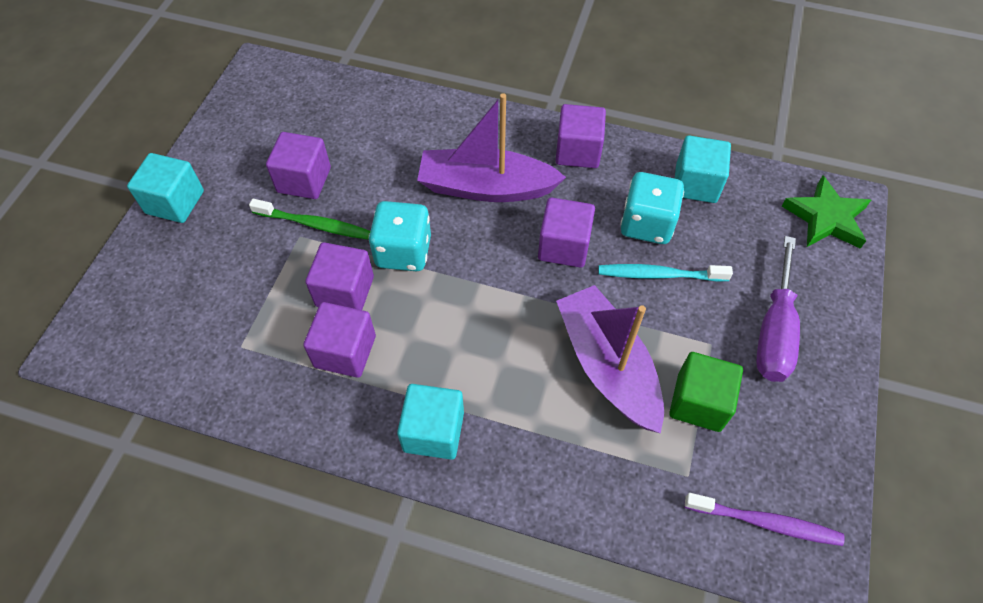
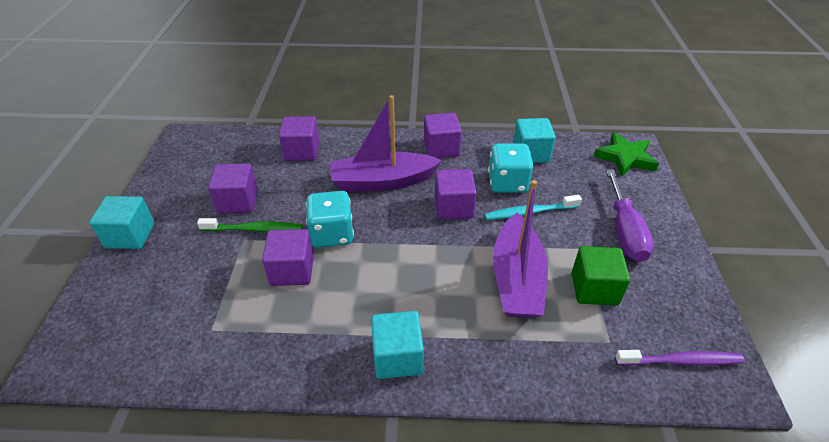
camera: 15 degrees left, 15 degrees down
(345, 351) = (304, 314): purple cube -> purple cube (302, 151)
(607, 366) = (517, 279): purple boat -> purple boat turned 135 degrees counterclockwise

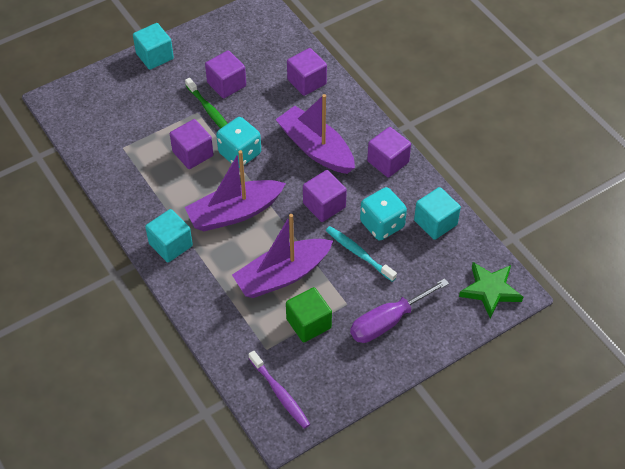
camera: 55 degrees right, 10 degrees up
(403, 276) = (234, 213): none -> purple boat

